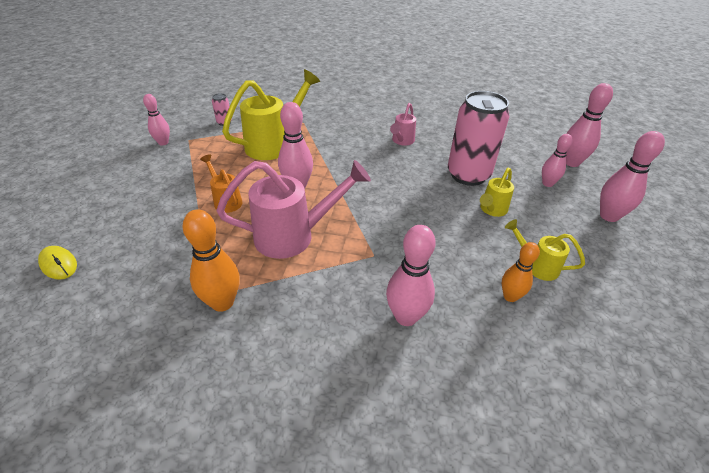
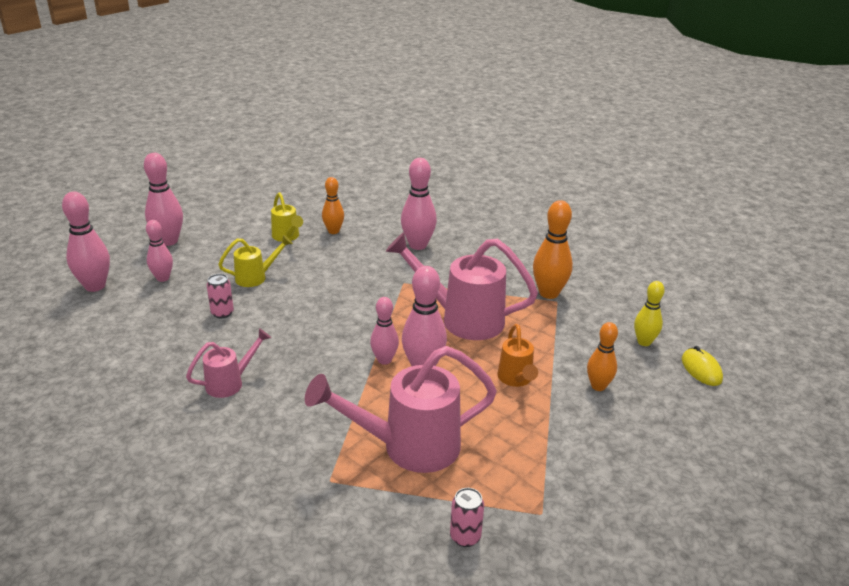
camera: 150 degrees left, 10 degrees down
(113, 275) = (644, 342): none -> yellow bowling pin
(159, 217) = (598, 386): none -> orange bowling pin
(163, 143) = (586, 522): pink bowling pin -> pink bowling pin (384, 360)
(275, 144) = (407, 447): yellow watering can -> pink watering can
(468, 175) = (222, 313): pink can -> pink can, size x0.40

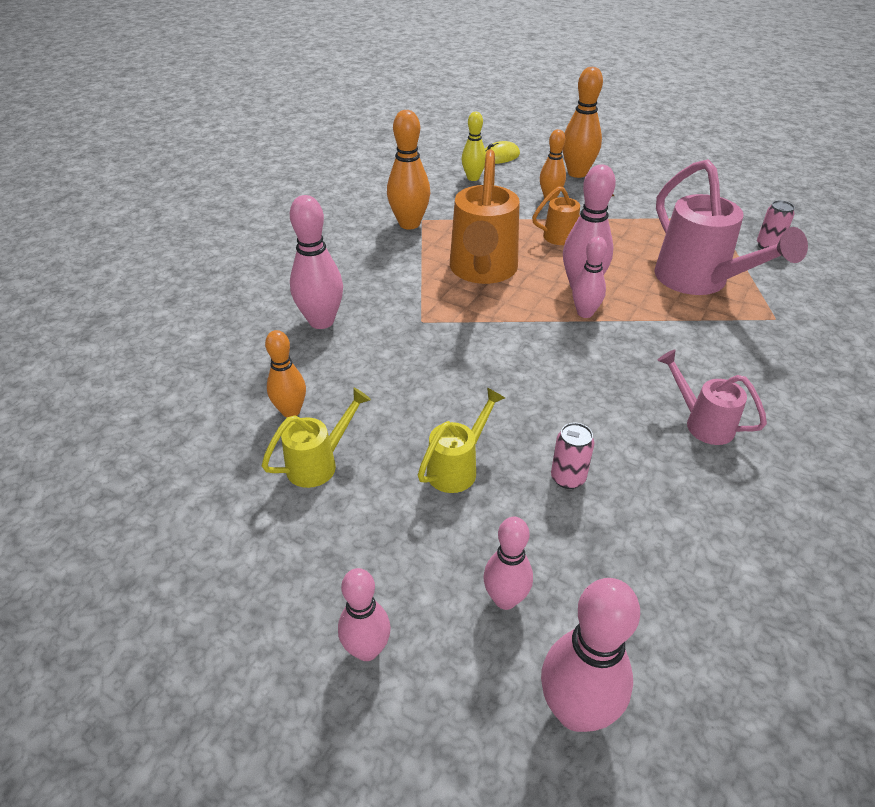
camera: 100 degrees left, 10 degrees up
(168, 241) = (367, 649): pink bowling pin -> pink bowling pin, size x0.64
(256, 277) = (458, 467): yellow watering can -> yellow watering can turned 75 degrees clockwise
(461, 319) = (482, 272): pink watering can -> orange watering can
(662, 422) = (577, 173): none -> orange bowling pin

